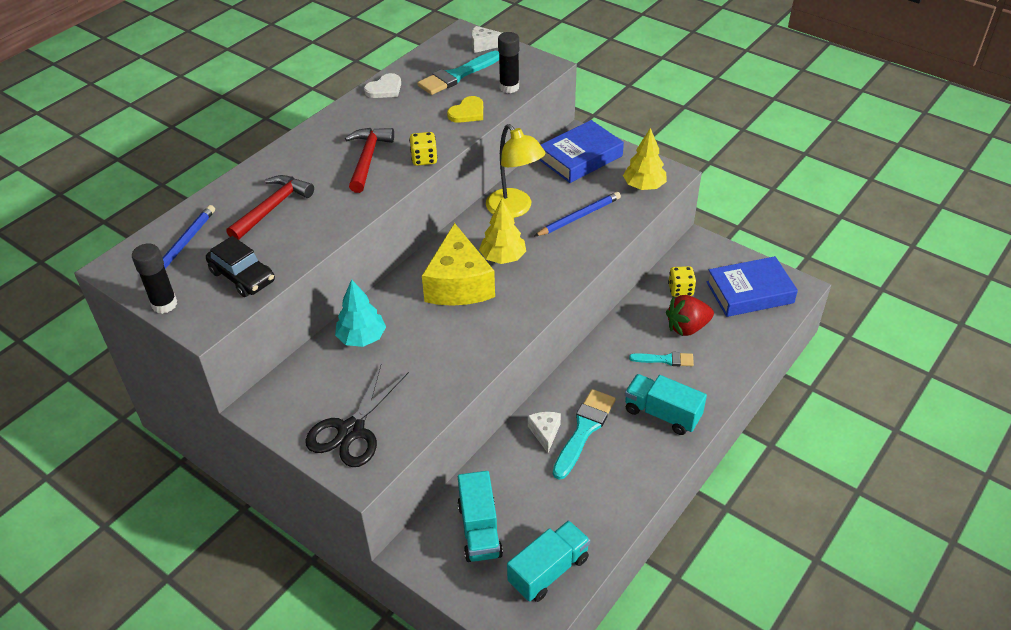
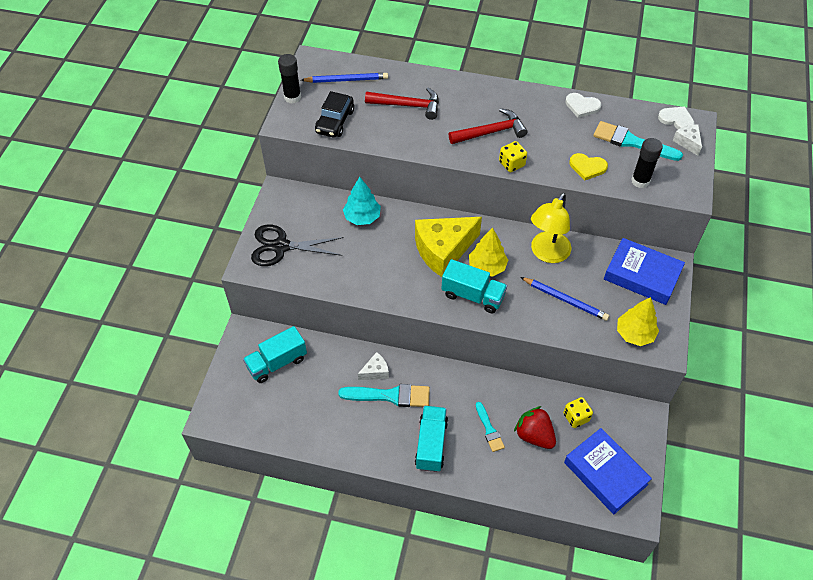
camera: 65 degrees right, 10 degrees up
(450, 41) = (676, 119): none -> white heart
(548, 571) = (261, 415): turquoise truck -> turquoise truck (473, 295)

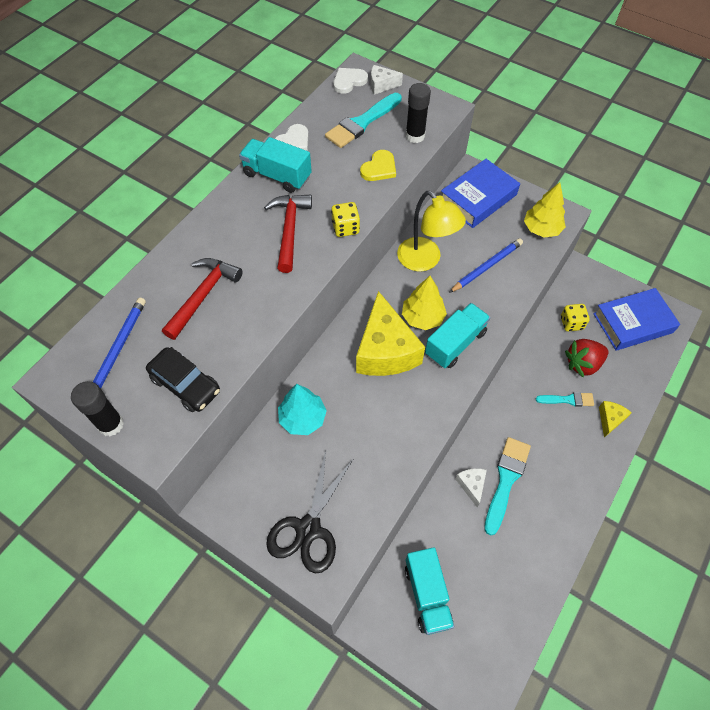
camera: 70 degrees left, 5 degrees up
(431, 444) = (573, 459): turquoise truck -> turquoise truck (277, 175)
(484, 469) = (610, 419): none -> yellow cheese

